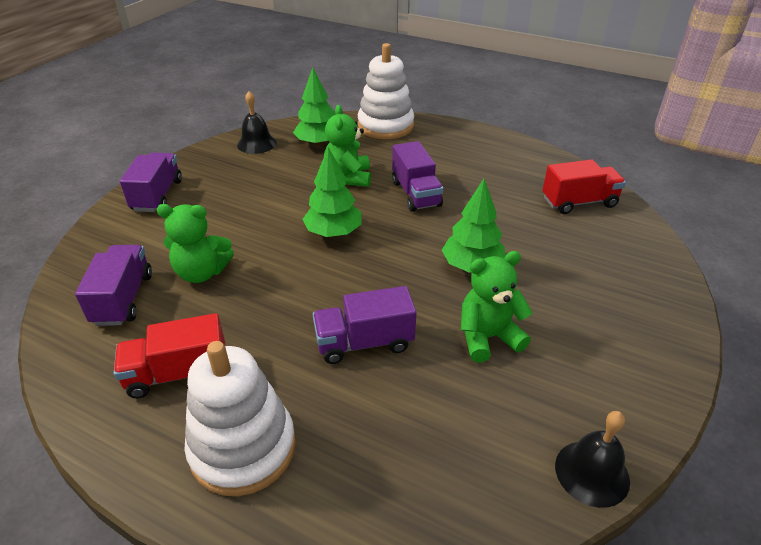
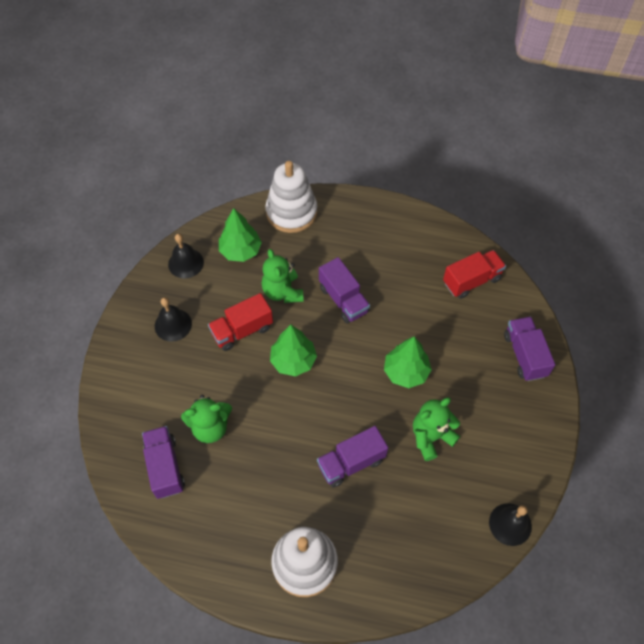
camera: 15 degrees left, 20 degrees up
(157, 195) = (132, 351): purple truck -> purple truck (524, 355)
(178, 373) = (238, 520): red truck -> red truck (242, 330)
(214, 183) = (173, 325): none -> black bell

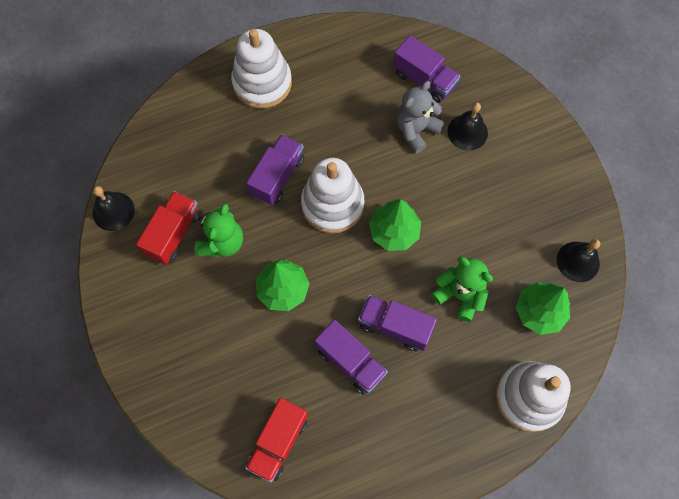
camera: 145 degrees right, 10 degrees up
(173, 325) = (529, 193): black bell -> black bell (467, 132)
(210, 427) = (416, 130): green teddy bear -> grey teddy bear
(242, 330) = (464, 229): red truck -> red truck (173, 234)
(323, 411) = (332, 204): none -> white stacking toy
(524, 355) = (176, 386): purple truck -> purple truck (350, 361)

